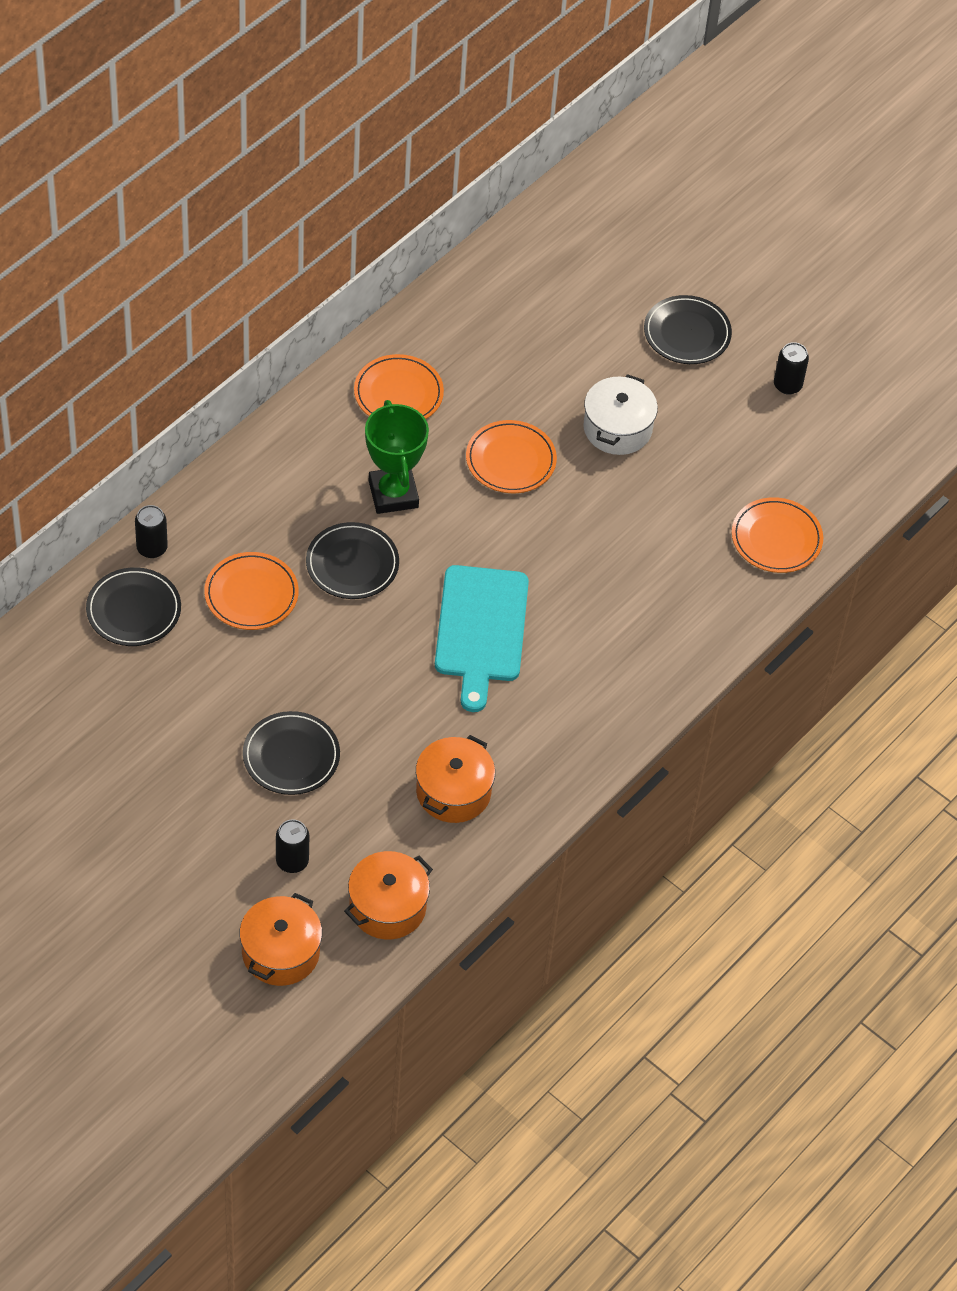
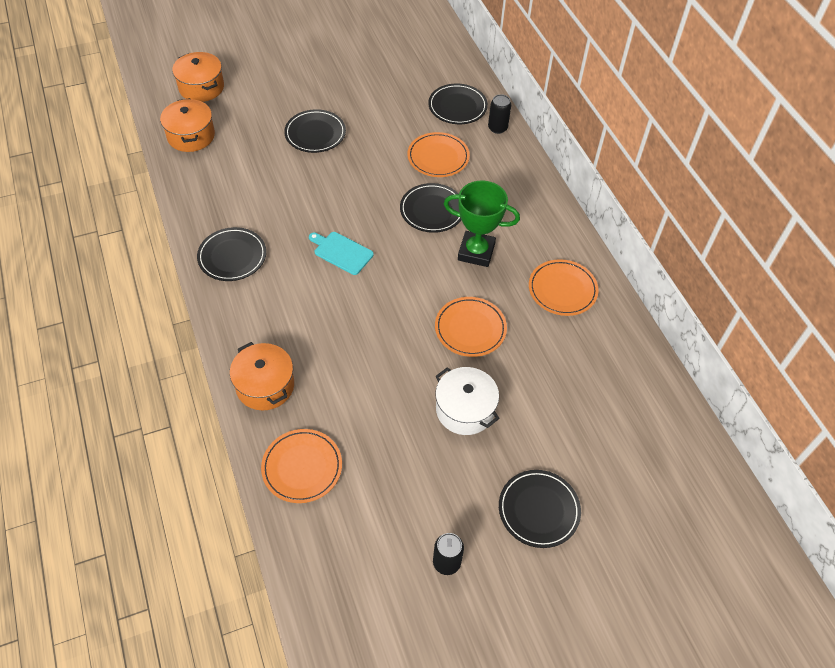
camera: 120 degrees right, 0 degrees up
(292, 861) = (250, 110): black can -> none
(453, 792) = (238, 191): orange pot -> orange pot (265, 386)
(480, 630) = (341, 252): turquoise cutting board -> turquoise cutting board, size x0.56
(561, 741) = (232, 256): none -> black plate

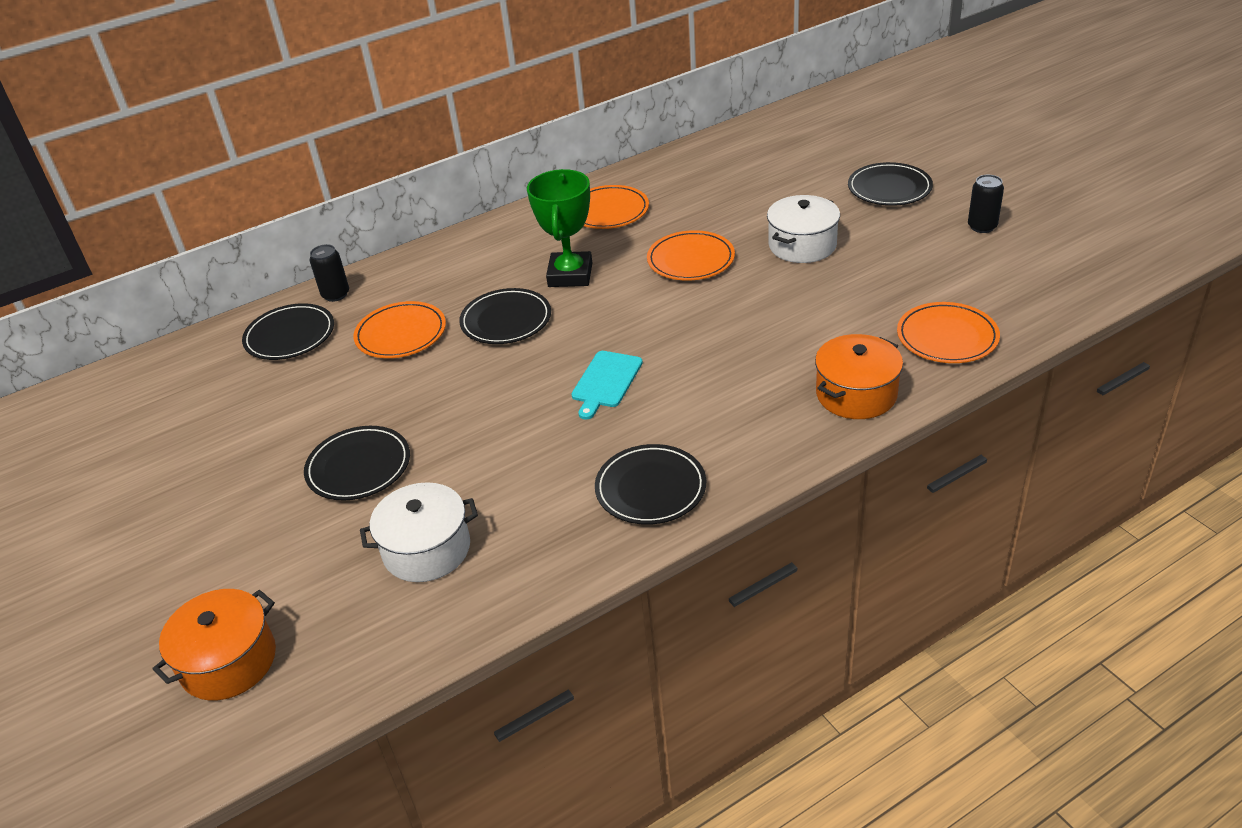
camera: 95 degrees left, 15 degrees down
(191, 136) = (375, 631): orange pot -> none
(235, 157) = (426, 549): none -> white pot

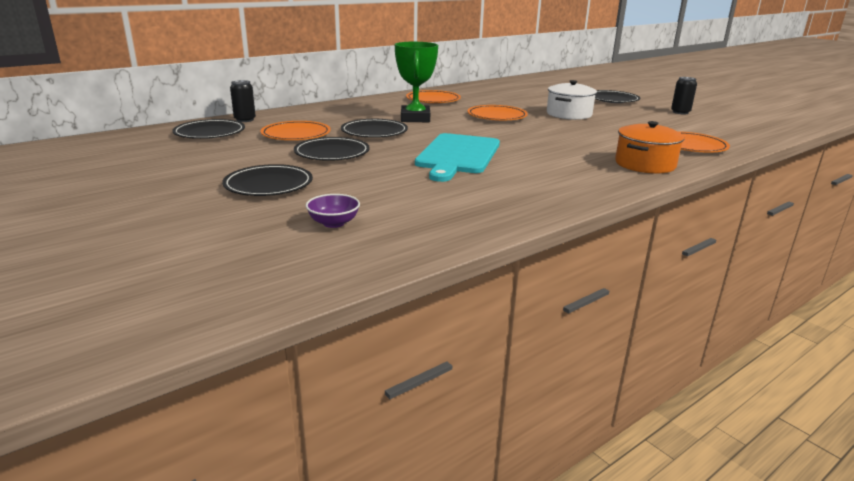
camera: 10 degrees left, 15 degrees down
(228, 661) = (144, 282): orange pot -> none
(426, 549) = (334, 223): white pot -> purple bowl
(605, 382) = (457, 155): turquoise cutting board -> turquoise cutting board, size x1.78
(650, 488) = (514, 198): black plate -> black plate (332, 153)

